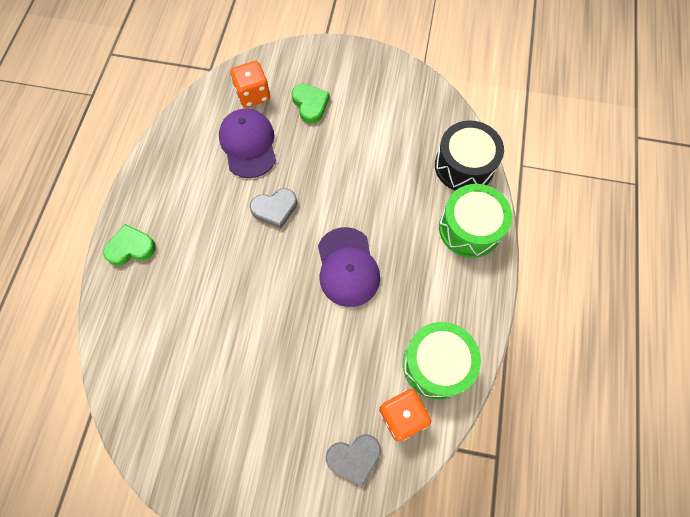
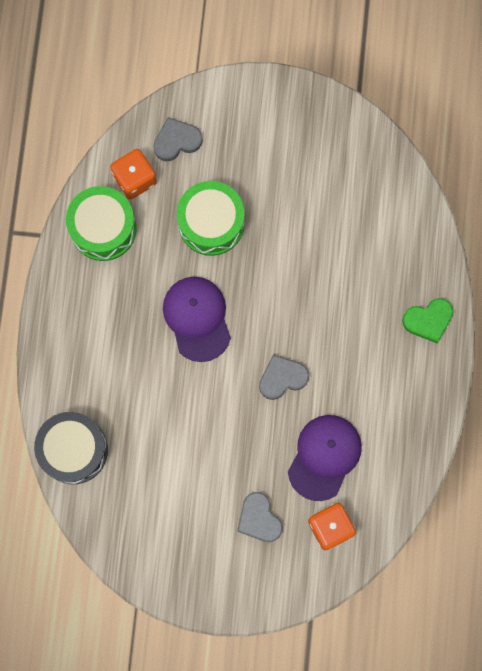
camera: 175 degrees right, 10 degrees up
(248, 144) = (324, 457): purple cap -> purple cap turned 135 degrees counterclockwise
(310, 104) = (259, 519): green heart -> grey heart
(469, 228) = (68, 373): green drum -> green drum (211, 223)

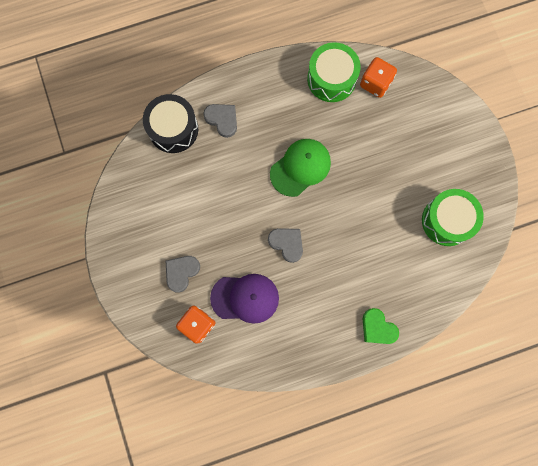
camera: 65 degrees right, 0 degrees up
(176, 141) = (416, 98): grey heart -> grey heart (222, 120)
(197, 318) = (300, 168): purple cap -> green cap
(211, 223) = (371, 147): green drum -> green drum (447, 221)

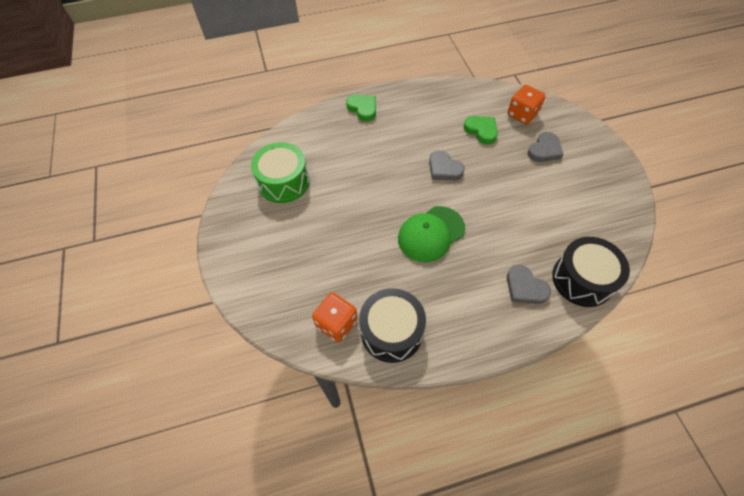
camera: 175 degrees left, 20 degrees down
(245, 298) = (481, 131): purple cap -> green heart
(331, 79) = (391, 331): green drum -> black drum

